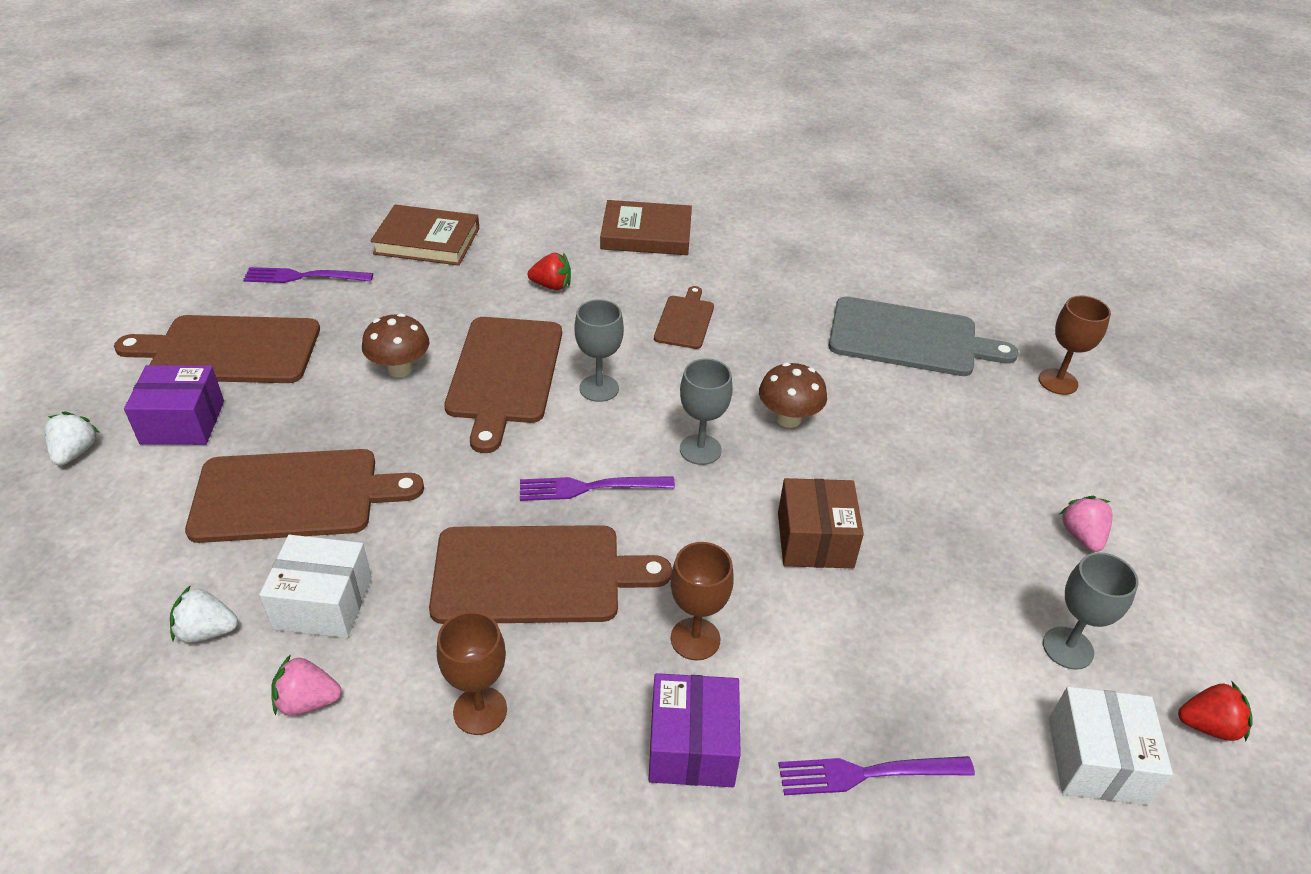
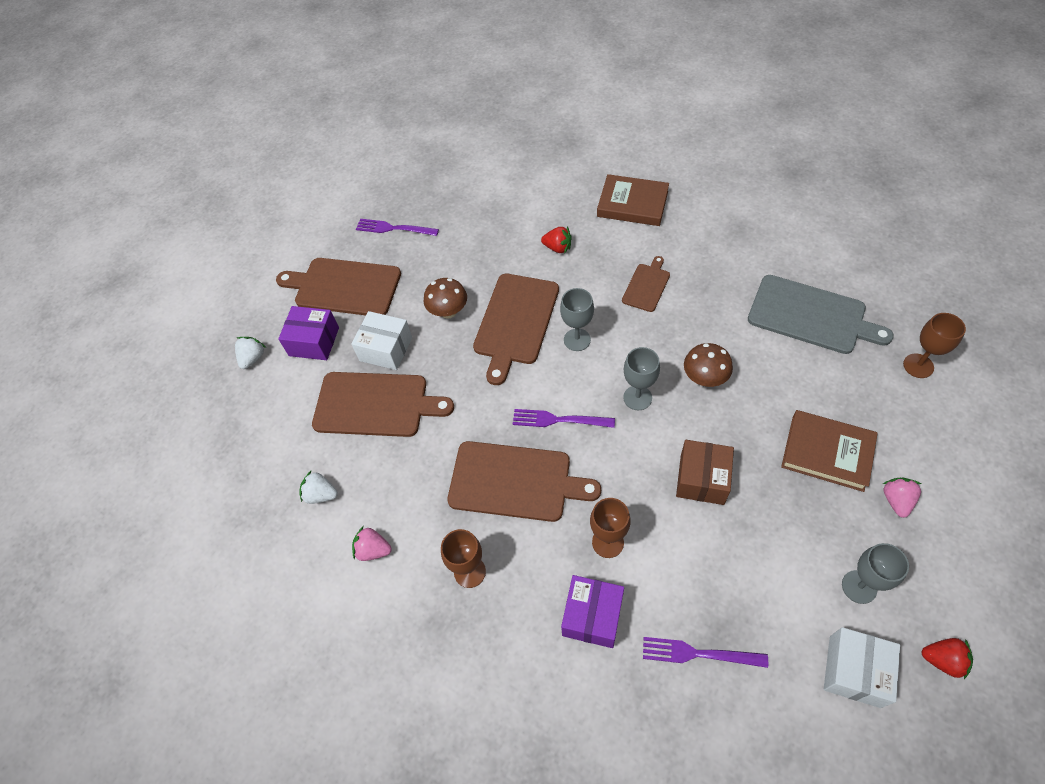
camera: 20 degrees right, 15 degrees up
(323, 603) = (387, 484): white box -> white box (386, 349)
(427, 241) = (477, 201): brown book -> brown book (827, 452)

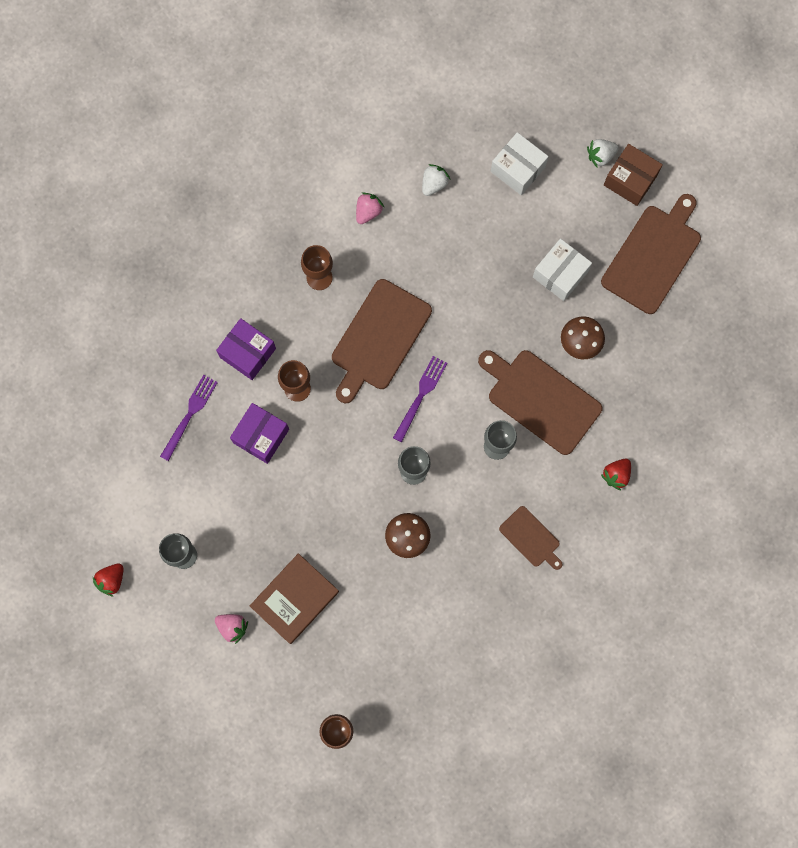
camera: 105 degrees right, 20 degrees up
(253, 358) = (600, 156): white strawberry -> white strawberry turned 120 degrees clockwise
(314, 341) = (596, 213): purple box -> purple box (261, 436)
(375, 404) = (503, 249): brown cutting board -> none
(393, 228) = (713, 324): purple fork -> none
(632, 204) = (644, 576): brown book -> none
(702, 479) = (316, 486): brown box -> brown box (630, 180)
(811, 315) = (431, 670): grey cutting board -> none
(854, 671) = (131, 515): white box -> white box (518, 169)

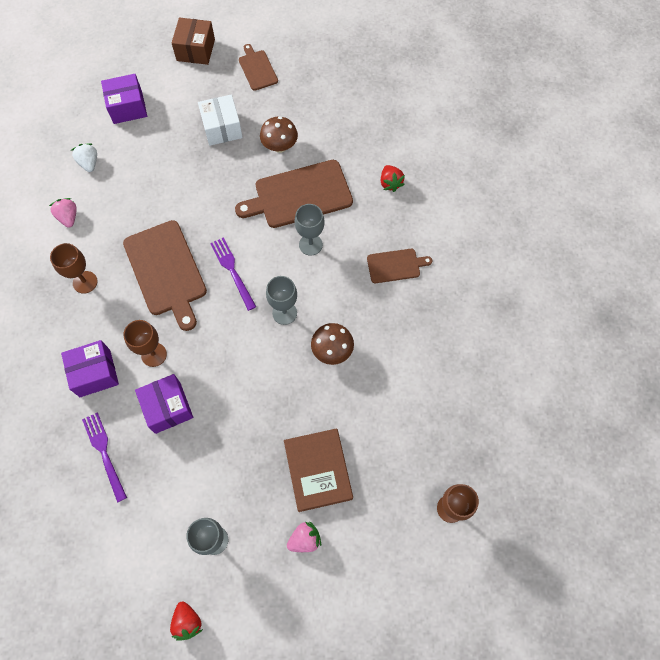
camera: 55 degrees left, 10 degrees down
(518, 169) = (128, 107): white box -> purple box
(600, 156) = (164, 56): white strawberry -> none
(630, 180) = (195, 50): brown box -> brown box turned 60 degrees counterclockwise
(653, 256) = (257, 69): brown cutting board -> brown cutting board, size x0.54

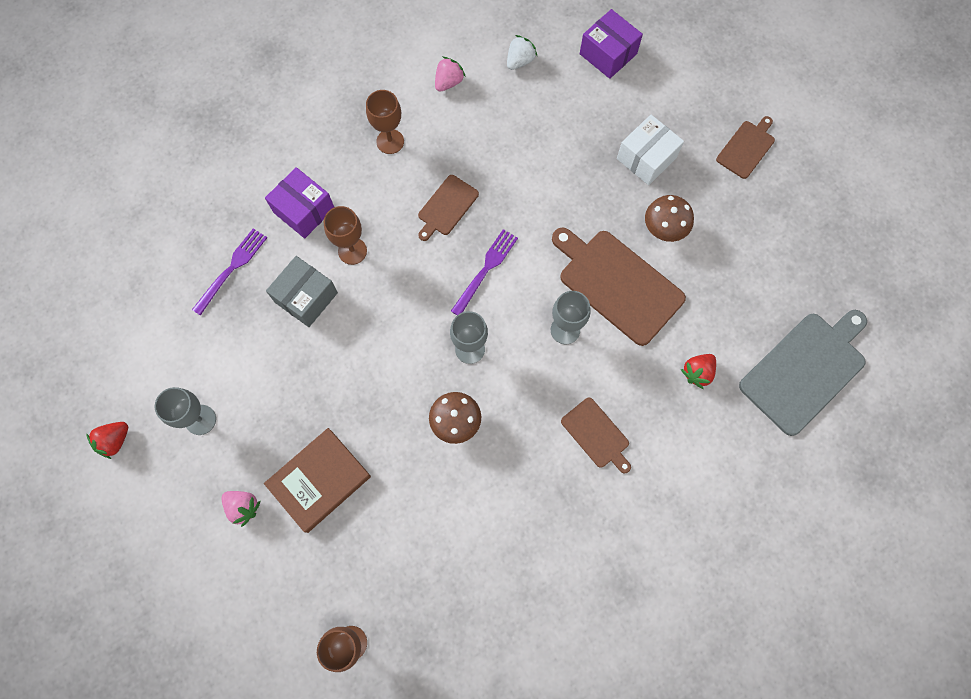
camera: 60 degrees right, 5 degrees up
(166, 271) = (447, 207): brown cutting board -> brown cutting board, size x0.54
(168, 407) = (306, 297): purple box -> grey box
(195, 50) = (725, 73): brown box -> none
(426, 124) = (805, 370): none -> grey cutting board

